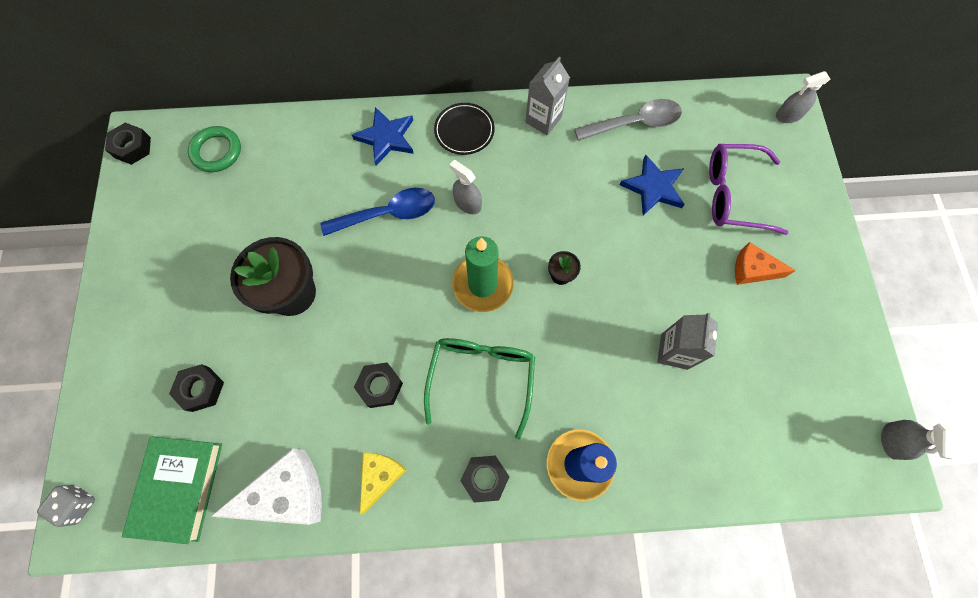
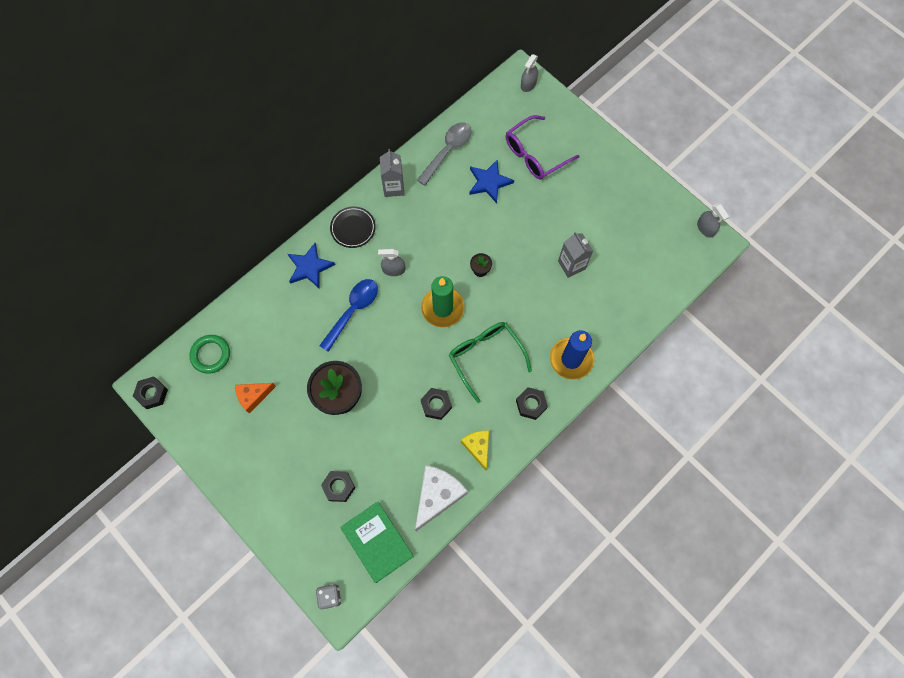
camera: 40 degrees left, 0 degrees up
(752, 270) = (576, 190): orange cheese -> orange cheese (253, 396)

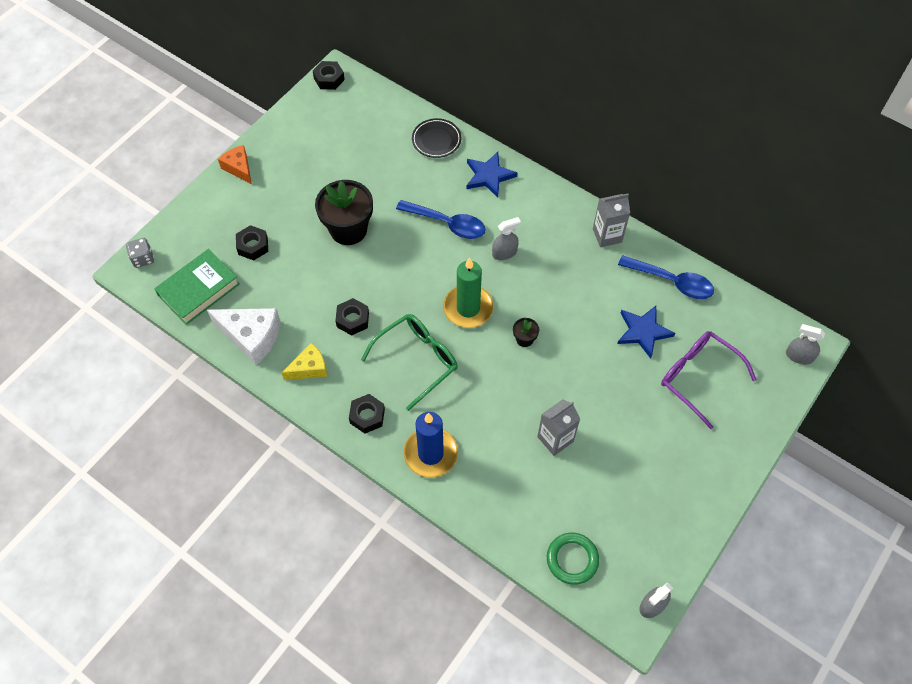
camera: 80 degrees right, 10 degrees down
(211, 355) = (376, 114): green ring -> green ring (572, 559)
(253, 396) = (338, 157): orange cheese -> orange cheese (239, 168)
(353, 228) = (545, 206): black plate -> black plate (436, 140)
(393, 269) = (504, 253): grey spray bottle -> grey spray bottle turned 75 degrees clockwise
(448, 151) = (672, 282): grey spoon -> blue spoon

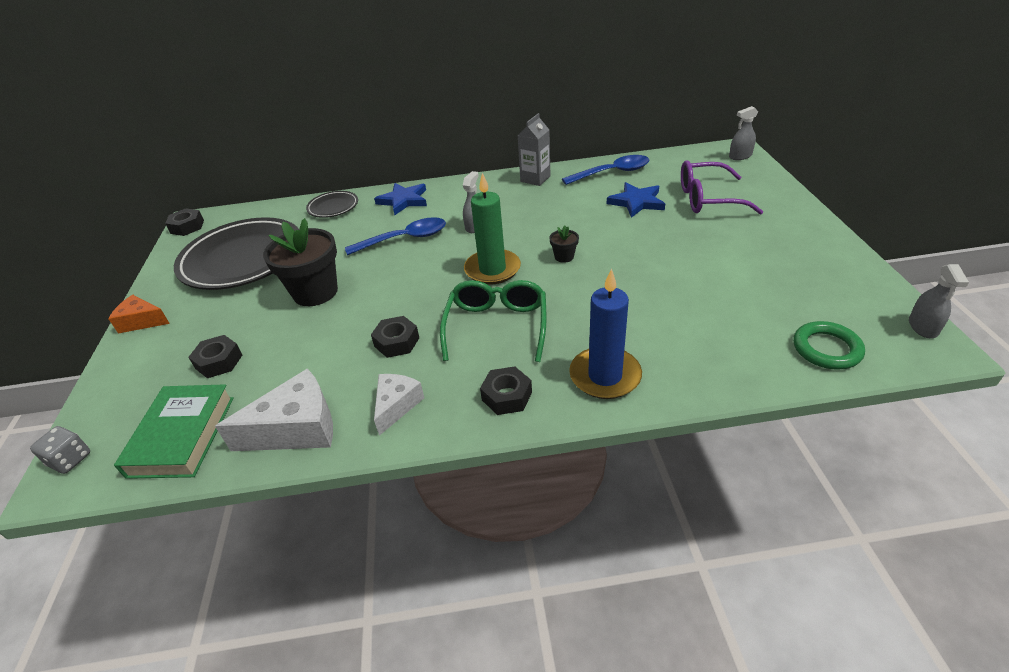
camera: 40 degrees left, 20 degrees down
(309, 368) = (396, 405): yellow cheese -> white cheese
(335, 152) = (243, 259): none -> black plate
(555, 439) = (681, 291): grey carton -> none

